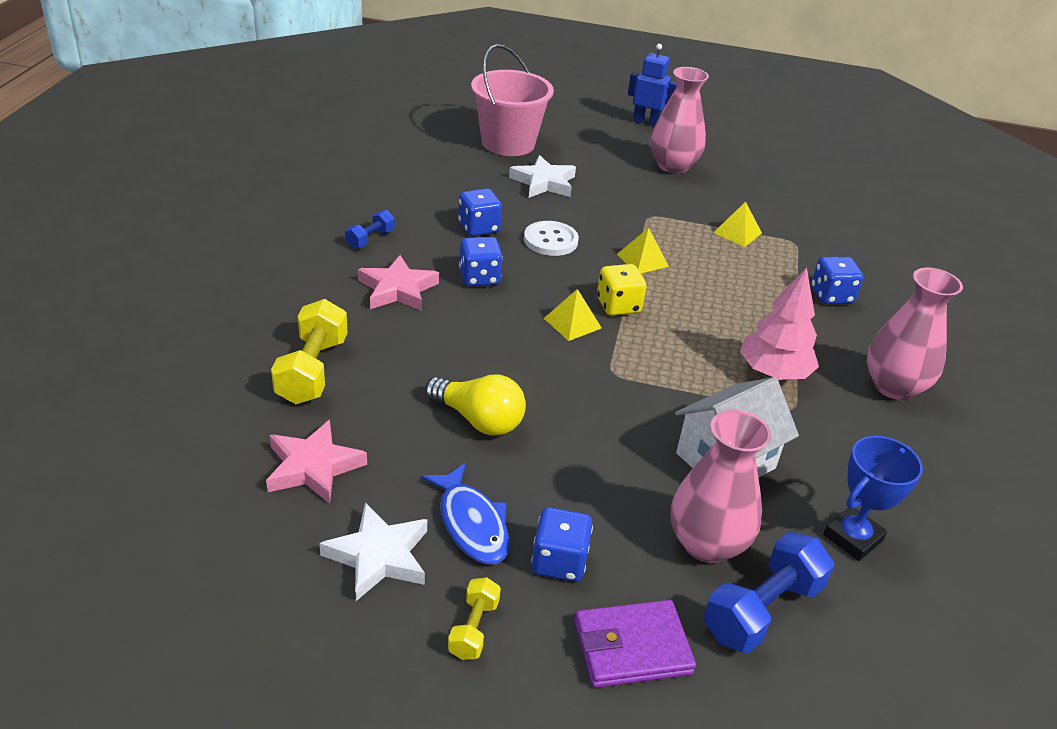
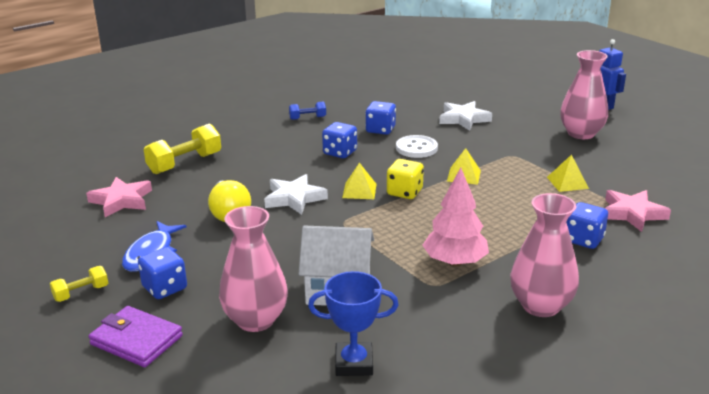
camera: 45 degrees right, 10 degrees down
(378, 556) = (90, 246): white star -> white star (294, 198)
(397, 289) = (284, 144): pink star -> pink star (632, 213)
(508, 143) = (473, 94): pink bucket -> none
(762, 610) = (233, 364): blue dumbbell -> none

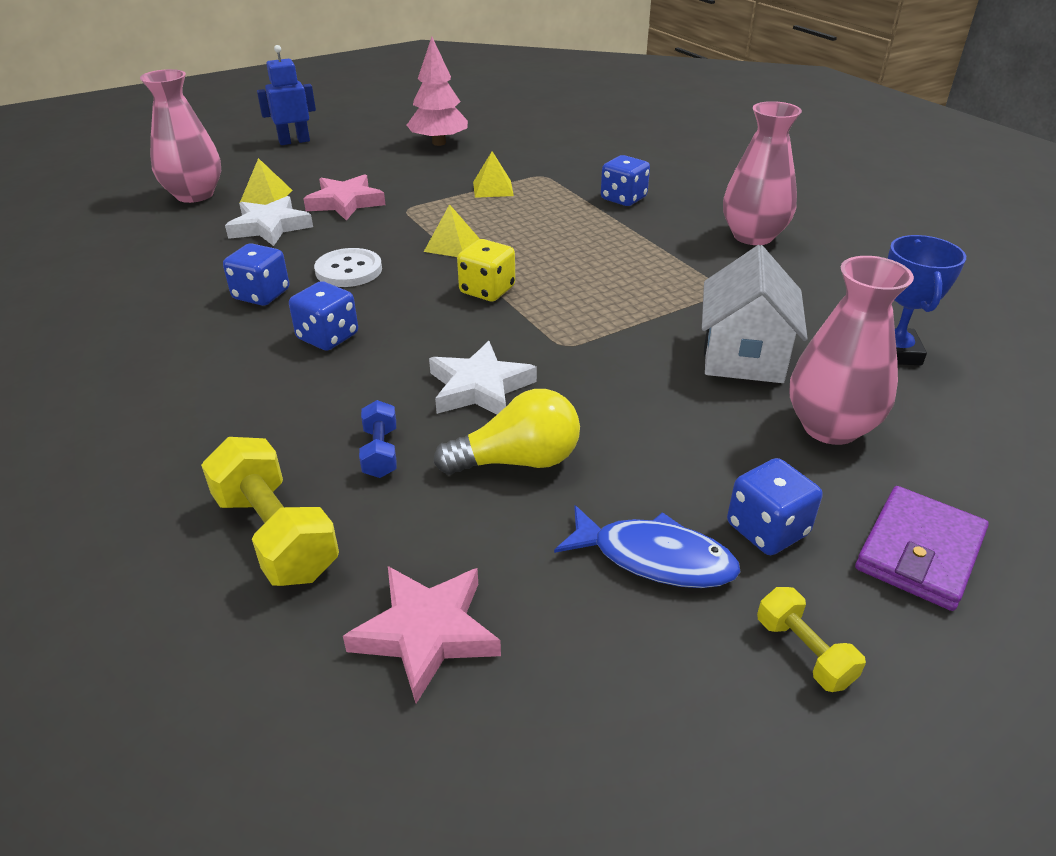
camera: 85 degrees left, 10 degrees up
(307, 118) = (153, 366): blue dumbbell -> blue dumbbell (380, 452)
(359, 190) = (471, 326): yellow pyramid -> yellow pyramid (266, 196)
(455, 262) = (671, 272): pink tree -> pink tree (439, 143)
(581, 133) = (367, 164): pink vase -> pink vase (194, 195)
(632, 213) = (571, 169): pink star -> pink star (345, 202)

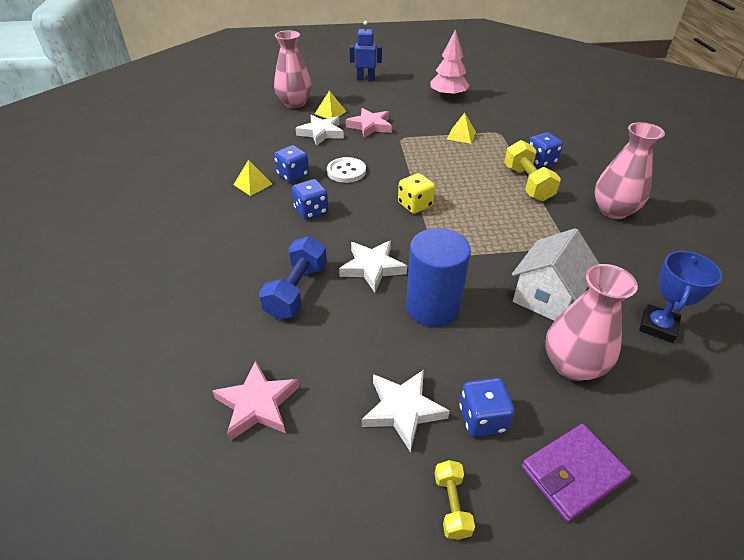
camera: 25 degrees right, 5 degrees up
(276, 535) = (220, 320): yellow dumbbell -> yellow dumbbell (527, 183)
(380, 452) = (297, 290): blue dumbbell -> blue dumbbell, size x1.83
(452, 245) = (413, 169): yellow pyramid -> yellow pyramid (253, 184)
(518, 461) = (365, 321): yellow light bulb -> none
(603, 413) = (432, 307): none -> blue cylinder
(655, 558) = (403, 410): blue fish -> white star

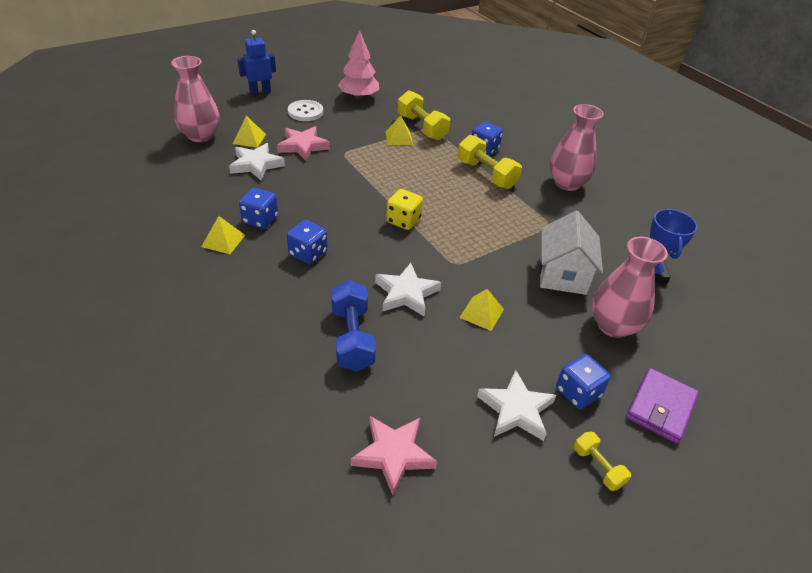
camera: 30 degrees left, 0 degrees up
(346, 171) = (313, 202): white button -> white button (305, 112)
(432, 307) = (481, 313): blue cylinder -> yellow pyramid
(490, 131) = (422, 127): none -> yellow dumbbell

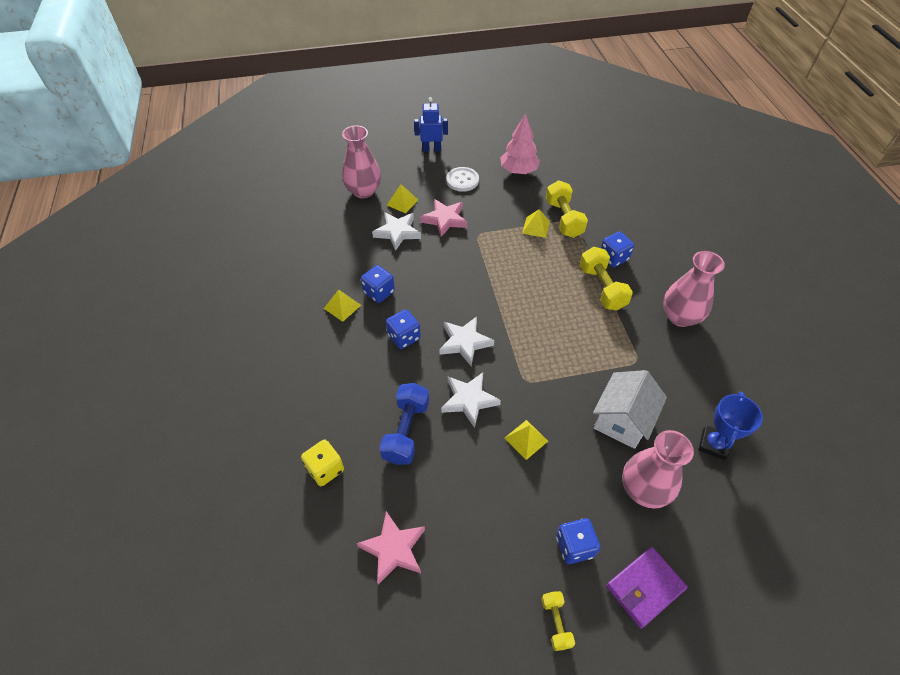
camera: 25 degrees right, 10 degrees up
(403, 220) = (499, 322): yellow dice -> yellow dice (325, 469)
(516, 410) = (511, 544): white star -> white star (464, 342)

